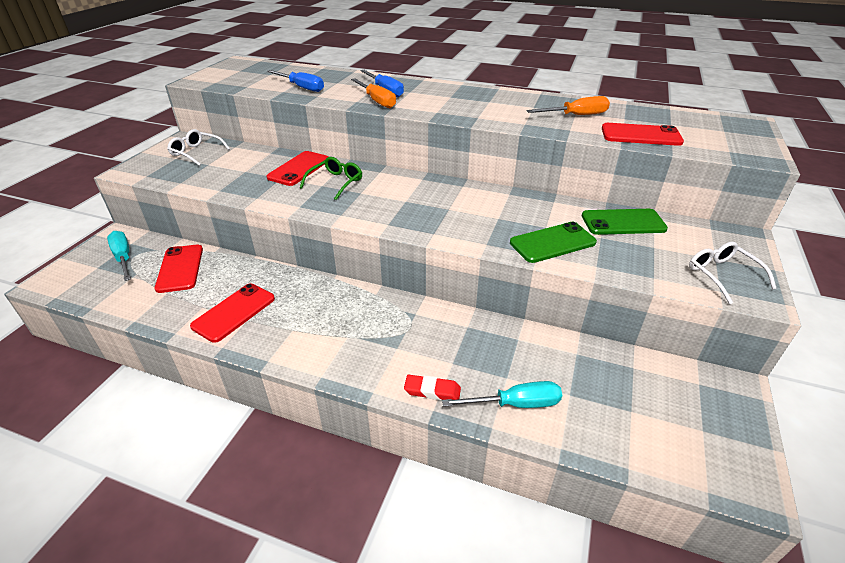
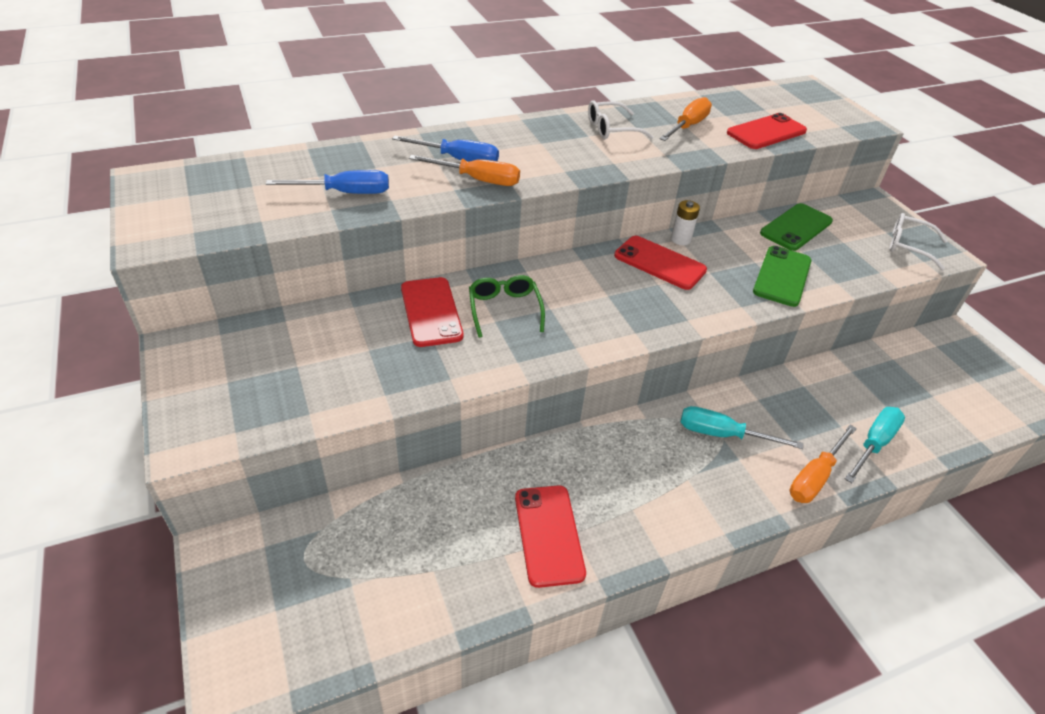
camera: 45 degrees left, 5 degrees up
(123, 257) = (291, 571): turquoise screwdriver -> turquoise screwdriver (722, 434)
(180, 268) = (397, 531): red phone -> red phone (659, 263)
(196, 153) = (244, 357): white glasses -> white glasses (611, 129)
(432, 391) = (815, 477): red eraser -> orange screwdriver
(509, 194) = (680, 239): none -> white battery

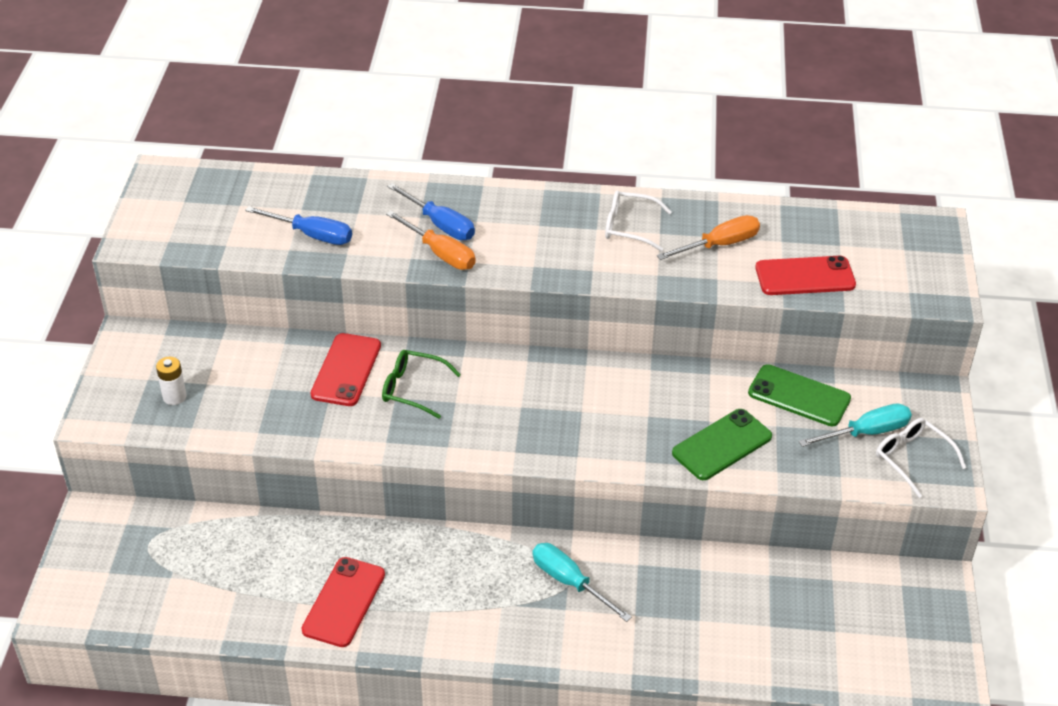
camera: 30 degrees right, 0 degrees up
(504, 309) = (412, 389): green glasses -> green glasses turned 90 degrees counterclockwise
(659, 263) = (604, 389): red phone -> none
(680, 239) = (651, 370): white battery -> white battery (174, 397)
(796, 227) = (799, 396): green phone -> green phone turned 45 degrees clockwise
(815, 477) = (624, 652): orange screwdriver -> none
(874, 444) = (716, 648): turquoise screwdriver -> turquoise screwdriver (866, 432)

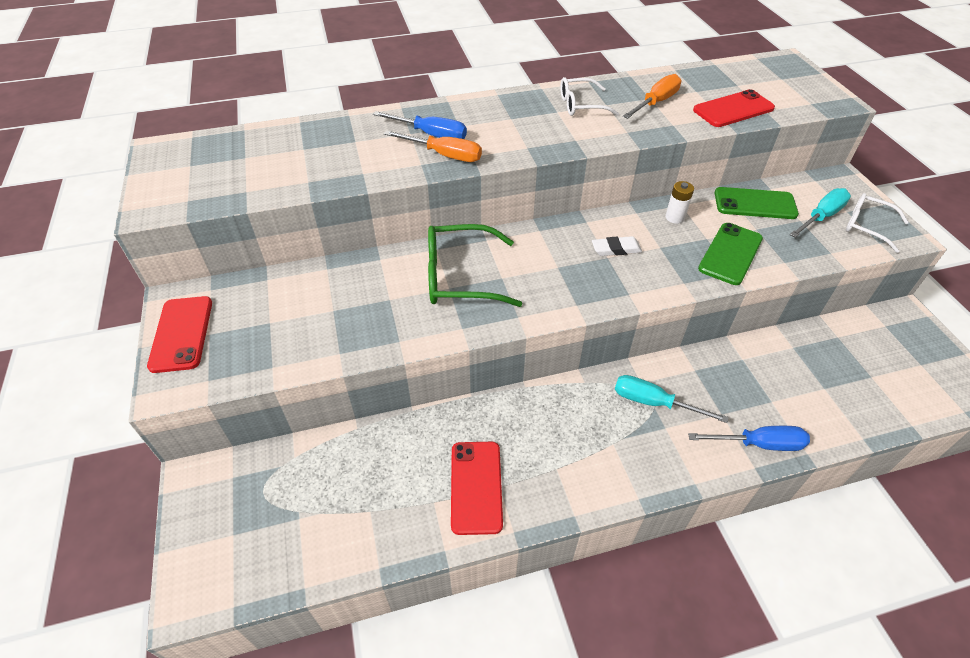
camera: 20 degrees left, 5 degrees up
(174, 397) = (243, 343): white battery -> white battery (674, 217)
(312, 235) = (323, 166): blue screwdriver -> blue screwdriver (758, 444)
(346, 370) = (394, 276): red phone -> red phone (182, 334)
(412, 389) = (460, 277): green glasses -> green glasses, size x1.59
(597, 404) = (616, 249): none -> white eraser

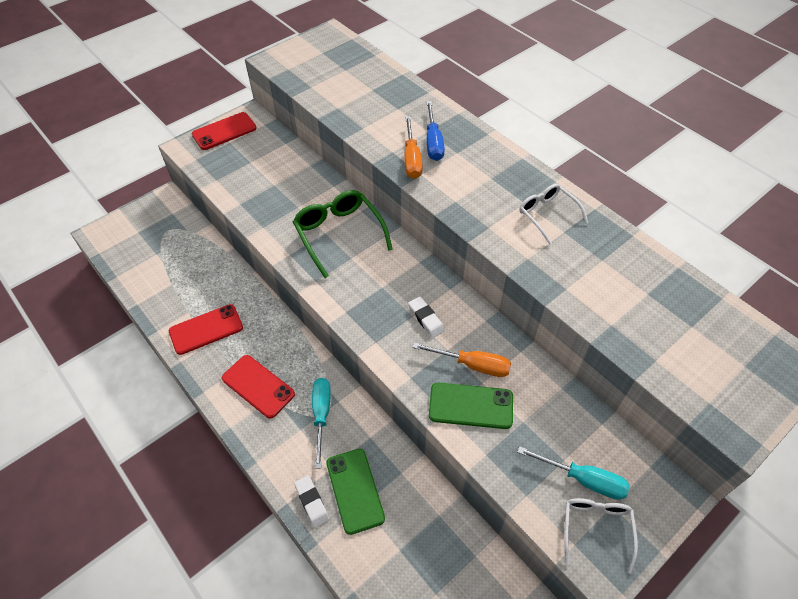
camera: 65 degrees right, 5 degrees up
(655, 102) = (596, 266): orange screwdriver -> orange screwdriver (472, 365)
(674, 217) = (497, 351): white battery -> none
(733, 109) = (634, 331): red phone -> red phone (258, 386)
(755, 204) = (564, 413): green phone -> green phone (355, 490)
(758, 444) = (312, 502): blue screwdriver -> white eraser

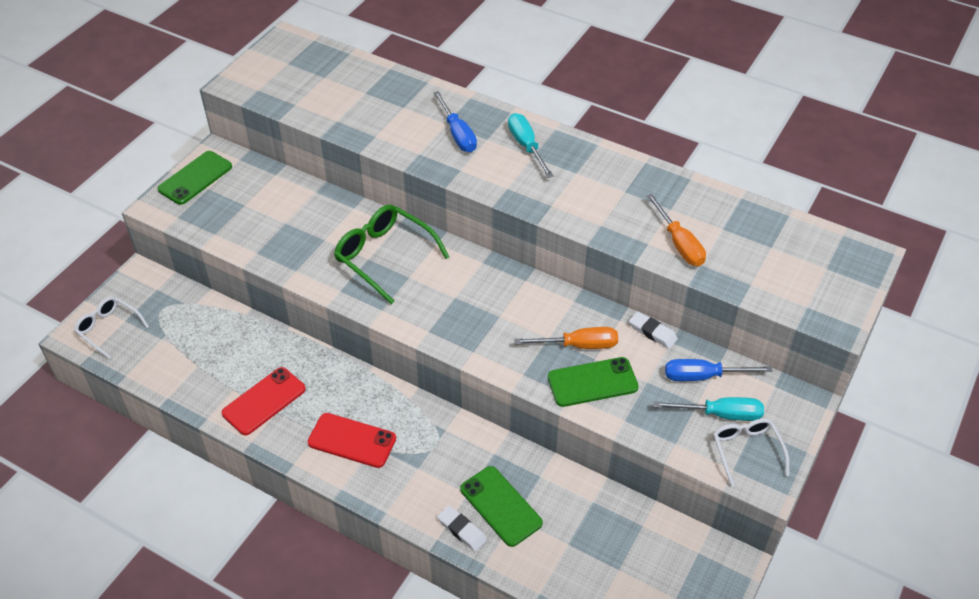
camera: 20 degrees left, 5 degrees down
(224, 131) = (195, 178): red phone -> green phone
(321, 415) = (433, 448): turquoise screwdriver -> turquoise screwdriver (526, 146)
(412, 159) = (443, 156): orange screwdriver -> orange screwdriver (679, 243)
(426, 319) = (514, 315): white eraser -> white eraser (652, 332)
(547, 215) = (603, 179): white glasses -> white glasses (108, 329)
(580, 433) = (703, 376): none -> blue screwdriver

